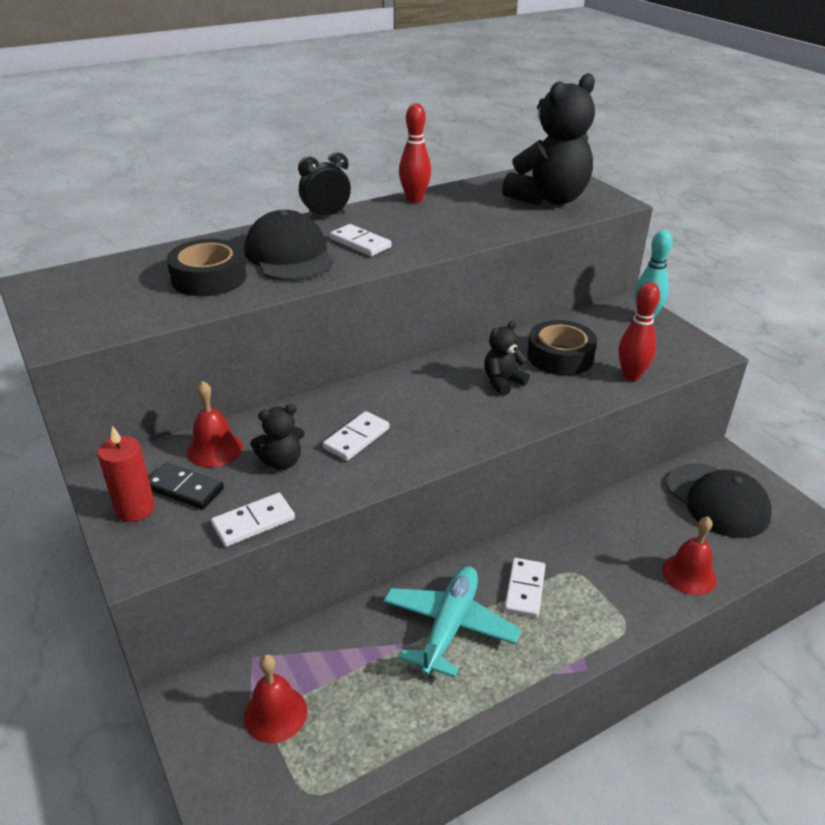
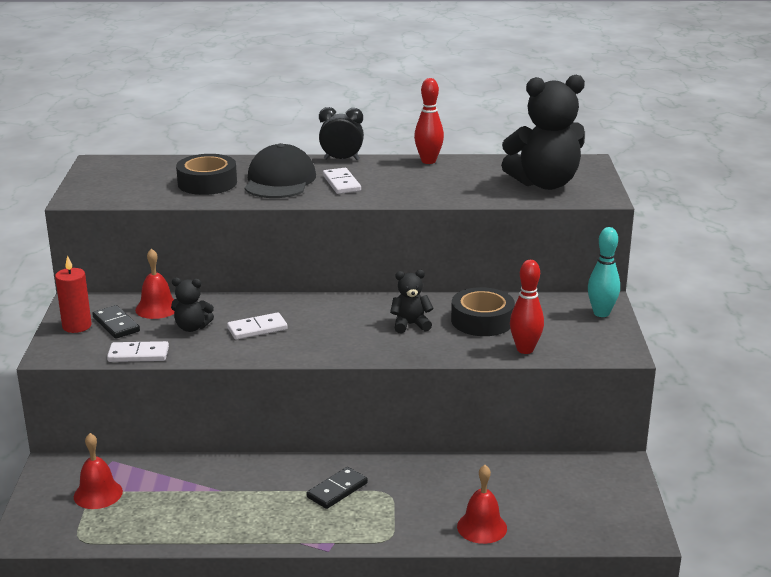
camera: 30 degrees right, 10 degrees down
(449, 627) = (257, 491): turquoise plane -> none
(525, 589) = (337, 490): white domino -> black domino
(717, 500) = (573, 491): black cap -> none

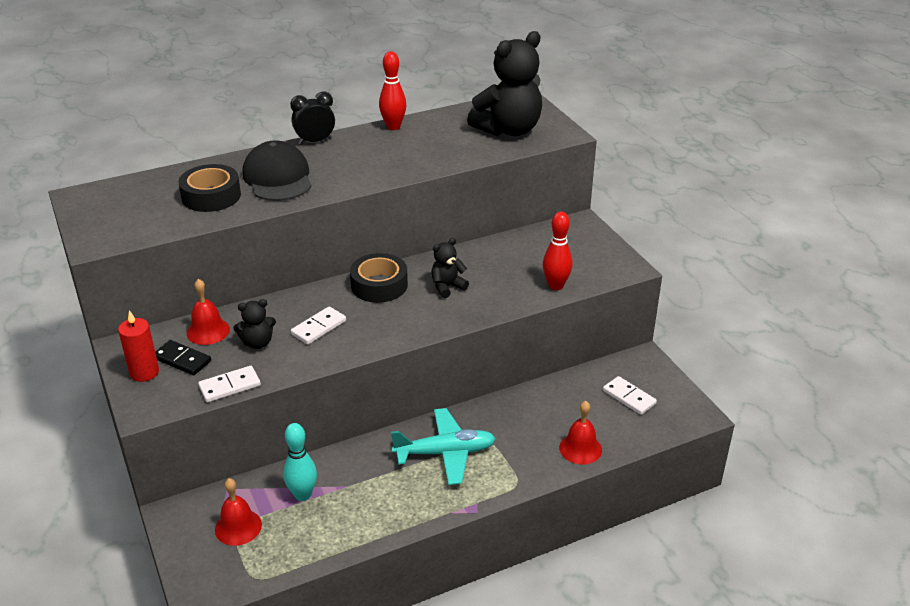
camera: 25 degrees left, 10 degrees up
(337, 490) = (445, 453): black domino -> turquoise plane
(341, 183) = (337, 168): white domino -> white domino (629, 397)
(482, 320) = (502, 267): black tape -> black tape (379, 285)
(601, 313) = (588, 235): turquoise bowling pin -> turquoise bowling pin (302, 495)

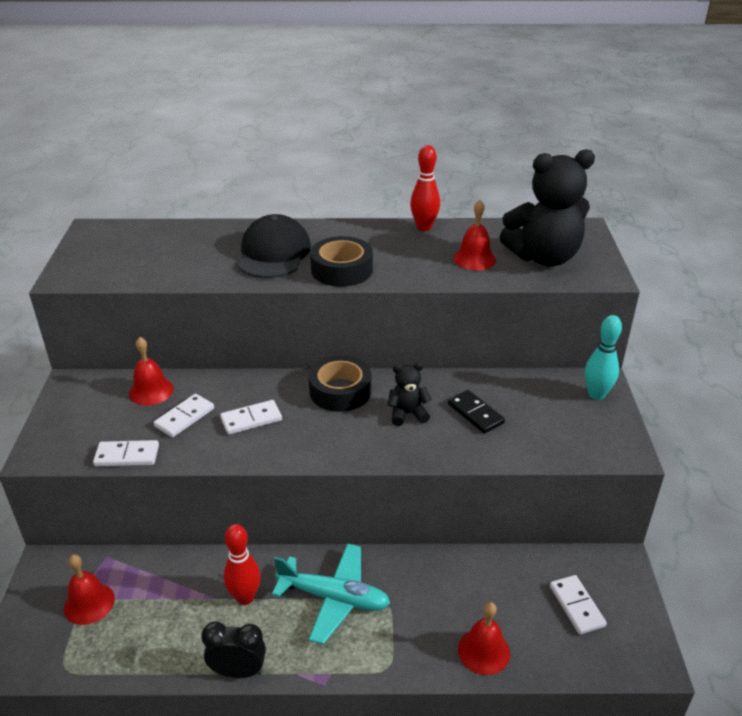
camera: 25 degrees right, 0 degrees up
(144, 372) = (67, 416): red candle -> none
(182, 360) = (108, 413): black domino -> black domino (475, 413)
(211, 196) = (200, 257): black tape -> black tape (341, 270)
(257, 343) = (184, 417): black teddy bear -> white domino
(302, 495) = (168, 591): turquoise bowling pin -> turquoise bowling pin (596, 395)
(315, 141) = (337, 225): black clock -> black clock (238, 671)
(454, 143) = (474, 259): none -> red bell
(555, 286) = (527, 448): red bowling pin -> red bowling pin (245, 597)

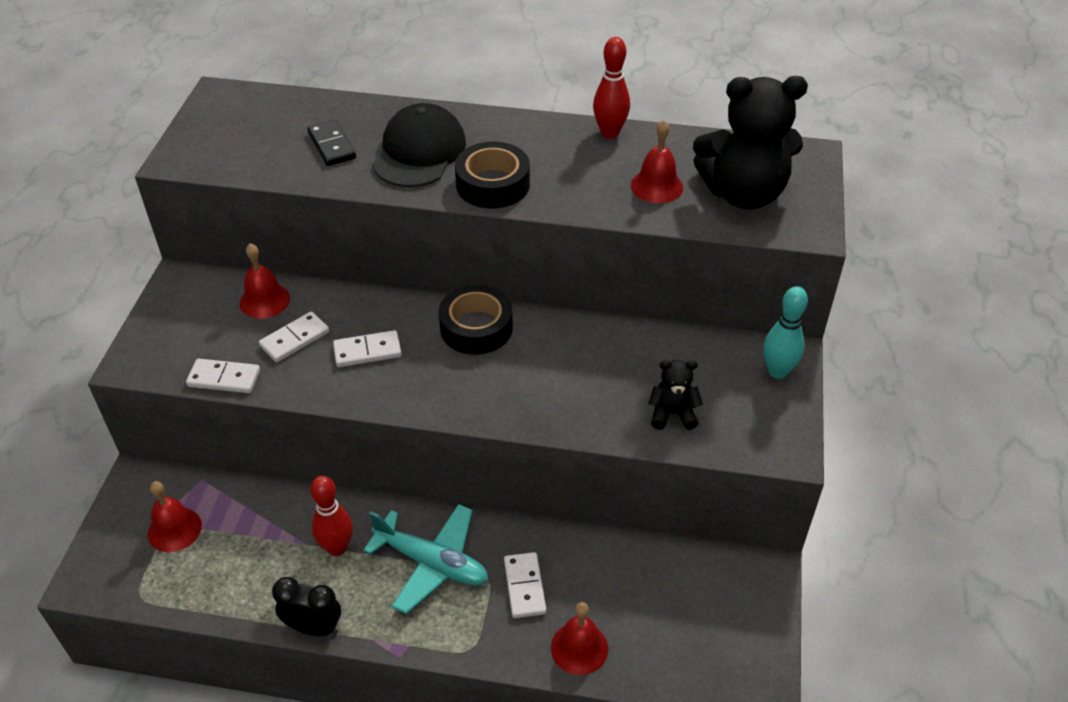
camera: 10 degrees right, 10 degrees up
(407, 414) = (545, 367): black teddy bear -> black teddy bear (672, 414)
(475, 413) = (625, 377): black domino -> black domino (332, 145)
(577, 606) = (698, 614): white domino -> white domino (525, 586)

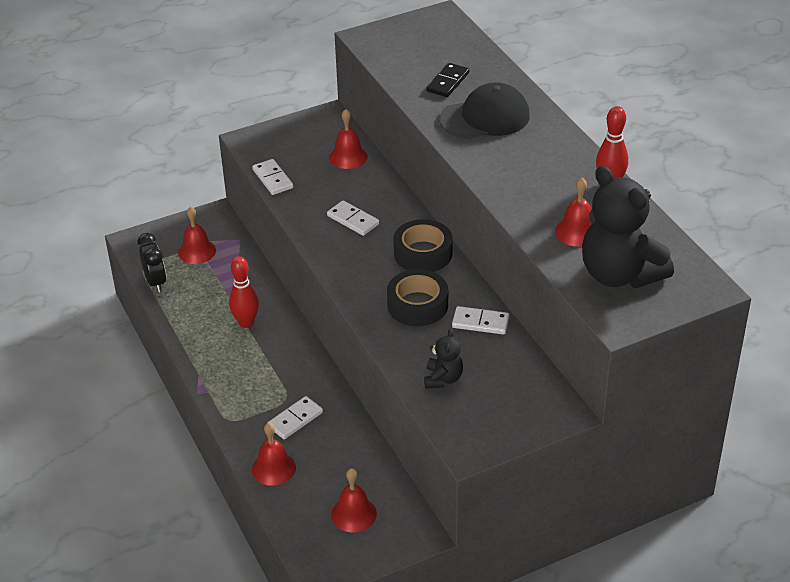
camera: 55 degrees right, 5 degrees down
(295, 339) = (331, 187): white domino -> white domino (480, 322)
(313, 627) = (185, 346): black clock -> black clock (155, 282)
(431, 563) = (273, 369): turquoise plane -> none
(493, 184) = (490, 162): black tape -> black tape (417, 305)
(672, 414) = (443, 379): black teddy bear -> black teddy bear turned 45 degrees clockwise
(700, 612) = (353, 514): none -> red bell
(777, 371) = (540, 413): turquoise bowling pin -> none

